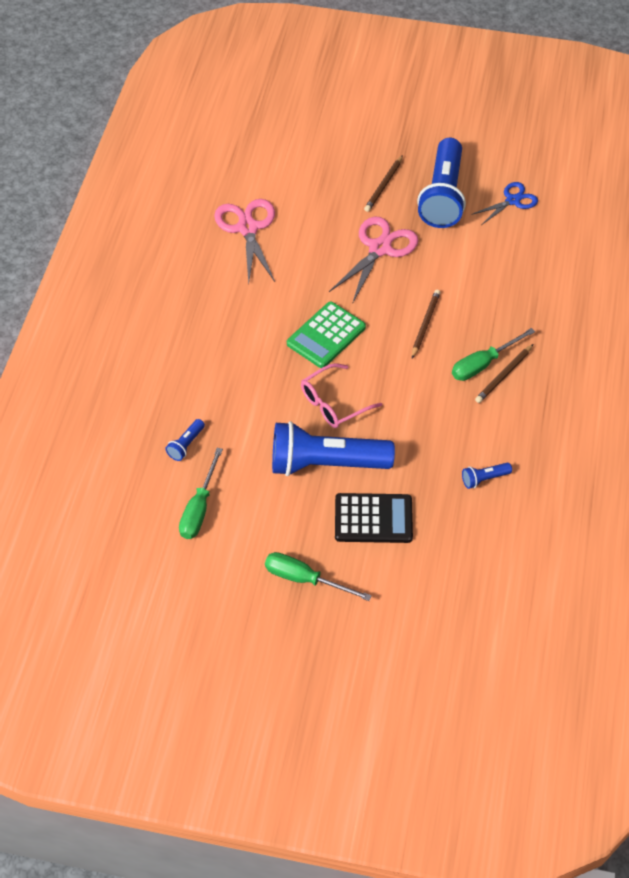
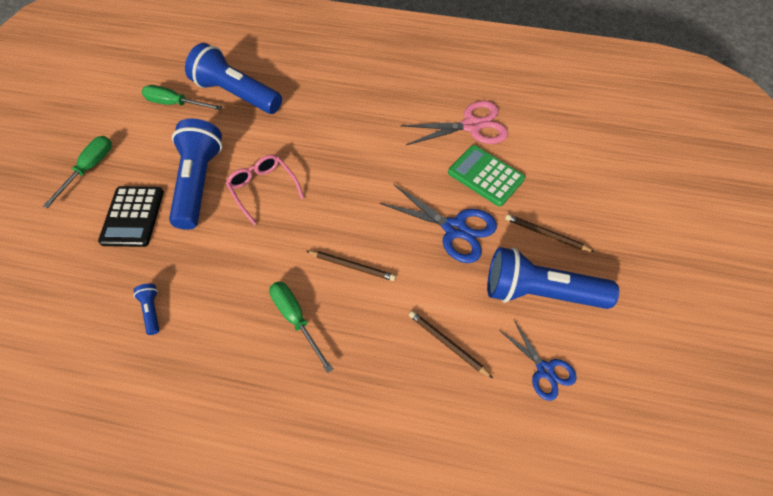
camera: 90 degrees right, 5 degrees up
(186, 445) = (236, 94): blue flashlight -> blue flashlight, size x2.46
(326, 335) = (342, 184): green calculator -> green calculator (485, 176)
(379, 248) = (454, 228): pink scissors -> blue scissors
(504, 375) = (278, 339): brown pencil -> brown pencil (447, 344)

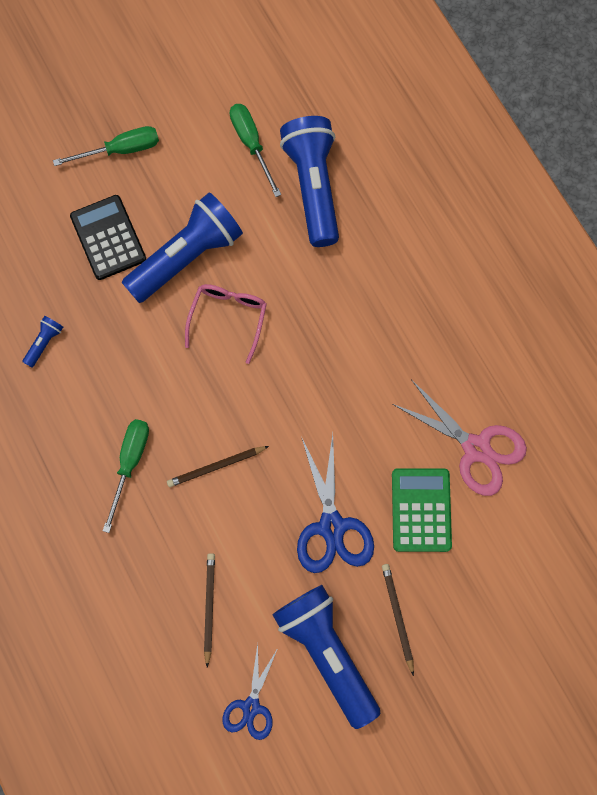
camera: 50 degrees right, 15 degrees up
(133, 216) = (108, 238): black calculator -> black calculator turned 105 degrees clockwise
(352, 266) = (216, 467): brown pencil -> brown pencil turned 90 degrees clockwise

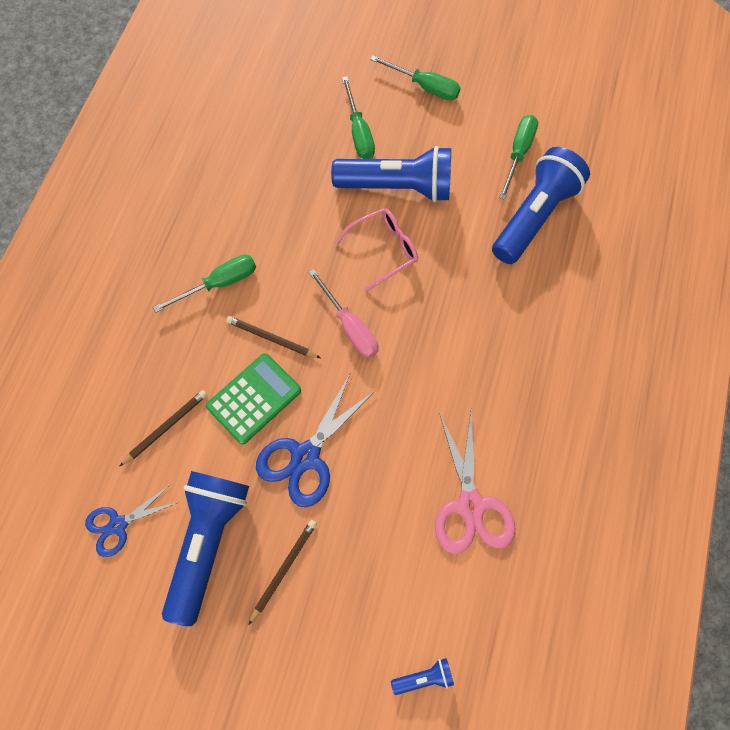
camera: 45 degrees right, 5 degrees down
(44, 343) = (249, 161): blue flashlight -> blue flashlight (424, 677)
(108, 238) = (359, 132): black calculator -> green screwdriver
(264, 402) = (350, 326): none -> pink screwdriver
(421, 510) = (382, 509): green calculator -> green calculator (254, 398)

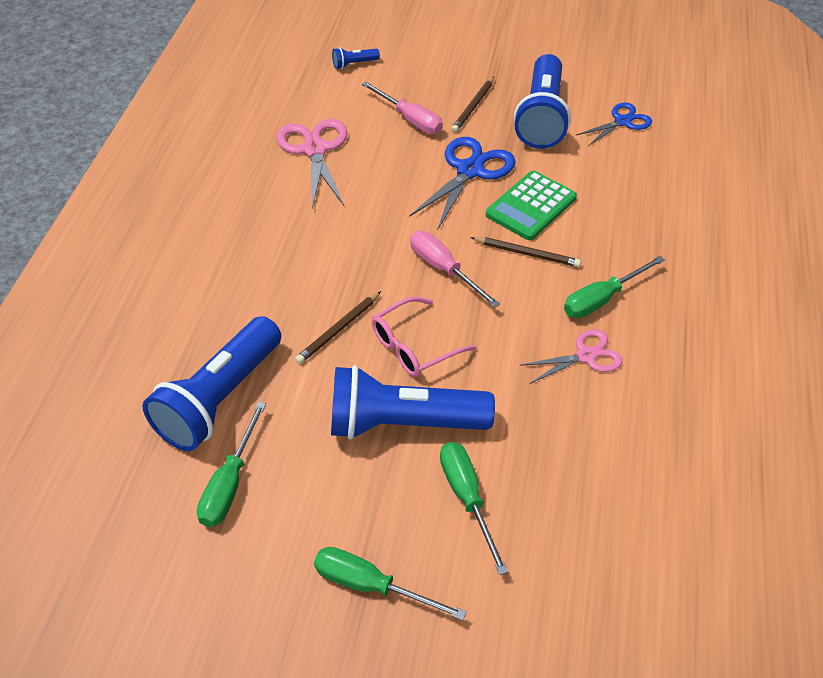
camera: 175 degrees right, 20 degrees down
(166, 427) = (609, 181): brown pencil -> brown pencil (339, 329)
(249, 231) = (585, 356): none -> pink scissors
(361, 550) = (410, 120): none -> pink screwdriver

